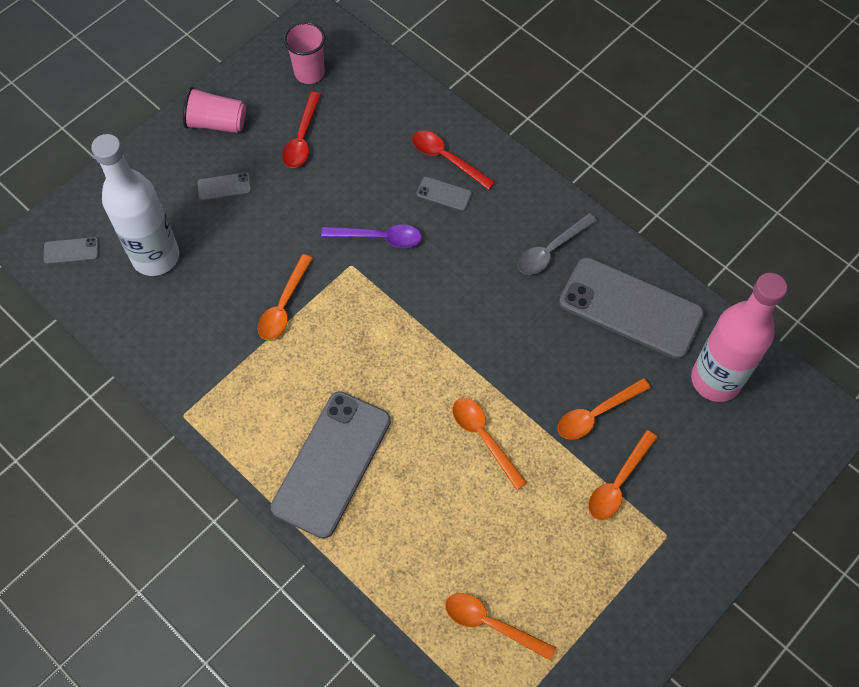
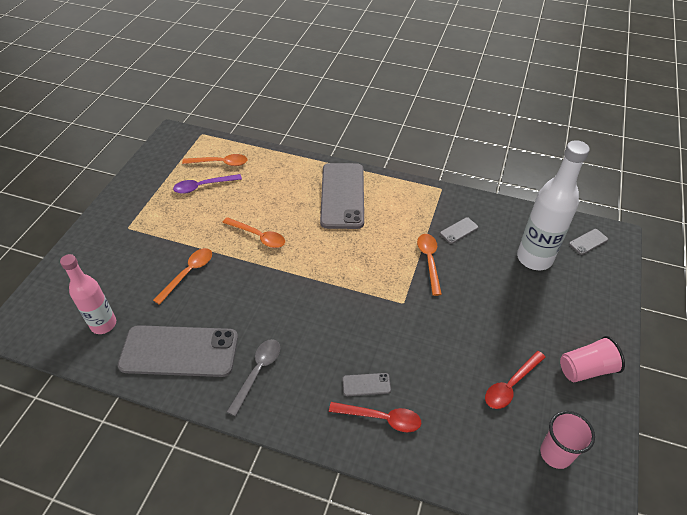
camera: 155 degrees right, 15 degrees down
(224, 187) = (534, 321): grey phone -> grey phone (459, 230)
(302, 138) = (511, 385): red spoon -> red spoon turned 120 degrees counterclockwise
(379, 238) = (396, 329): purple spoon -> purple spoon (203, 186)
(618, 483) = (164, 242): orange spoon -> none
(715, 380) = (103, 324): pink bottle -> pink bottle, size x0.65

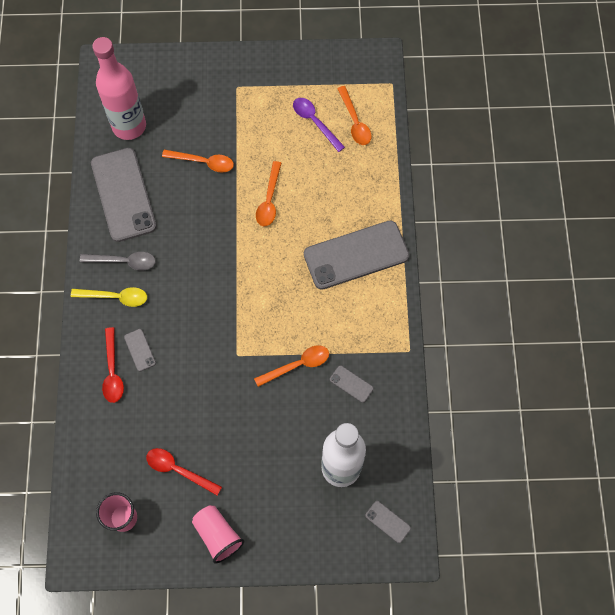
camera: 70 degrees right, 20 degrees up
(103, 324) = (129, 126): pink bottle -> pink bottle, size x1.53
(295, 392) = (115, 297): none -> yellow spoon

